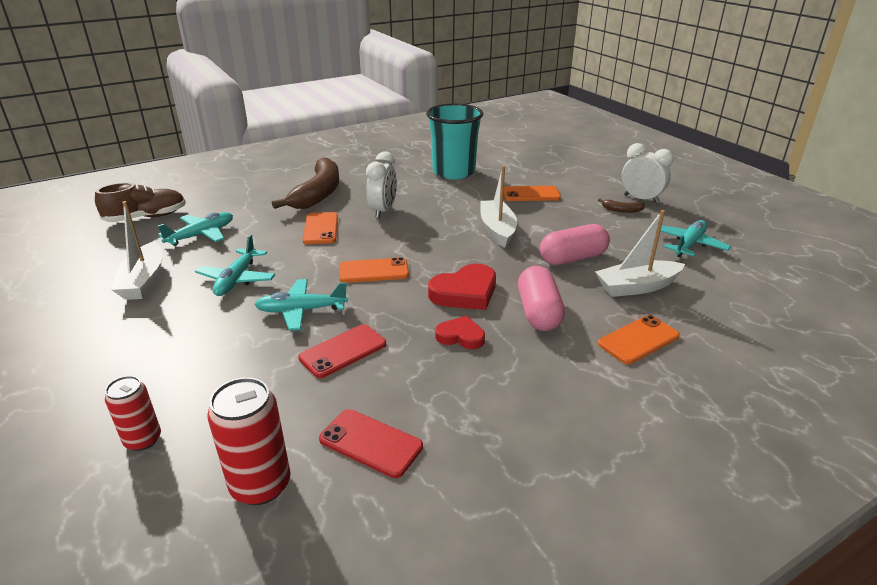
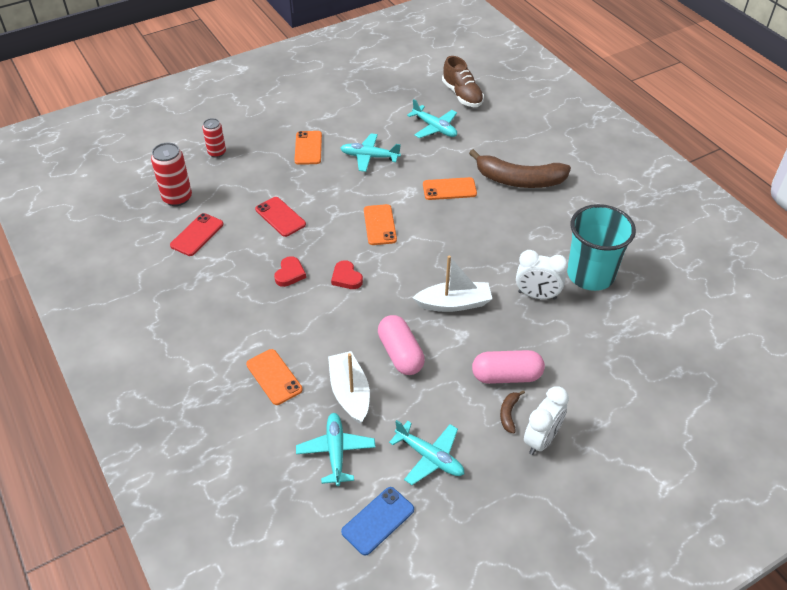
camera: 90 degrees right, 15 degrees up
(144, 281) = (369, 116): white boat -> none
(301, 310) = (328, 193): turquoise plane -> turquoise plane (336, 451)
(383, 211) = (486, 224): white clock -> white clock (537, 295)
(465, 292) = (346, 277): red heart -> red heart, size x0.61
(531, 194) = (540, 337): orange phone -> orange phone (308, 148)
(538, 312) = (315, 320): pink capsule -> pink capsule (506, 376)
(774, 270) = (378, 521): none -> blue phone

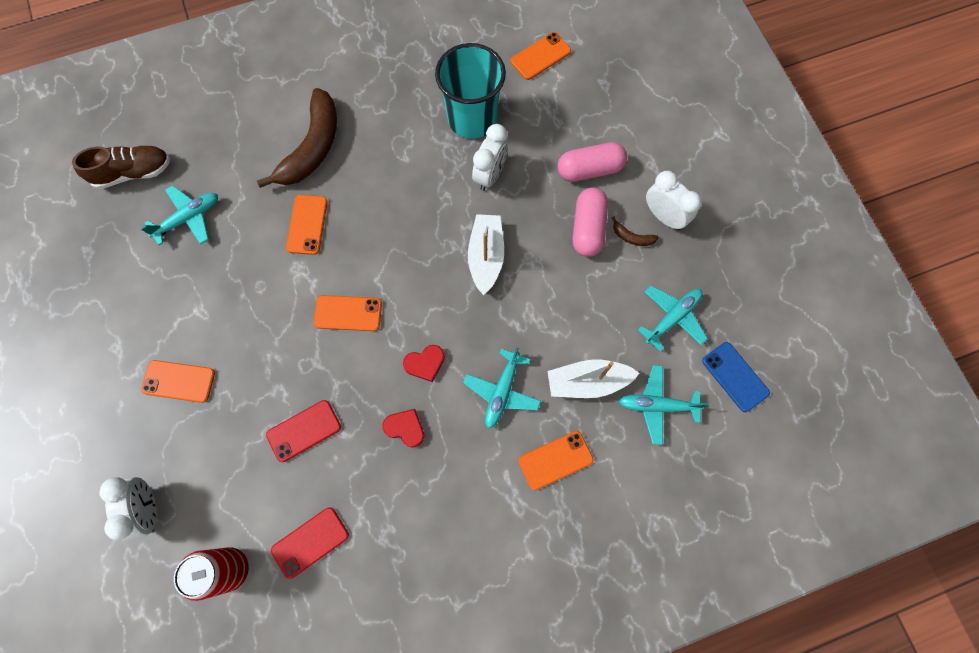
camera: 80 degrees left, 25 degrees up
(197, 235) = (310, 542): red phone -> red phone turned 75 degrees counterclockwise
(217, 152) = (149, 508): red can -> white clock
(369, 157) = (221, 306): turquoise plane -> turquoise plane (502, 392)
(400, 354) = (545, 323): pink capsule -> pink capsule (590, 170)
(683, 316) = (540, 56): none -> orange phone

